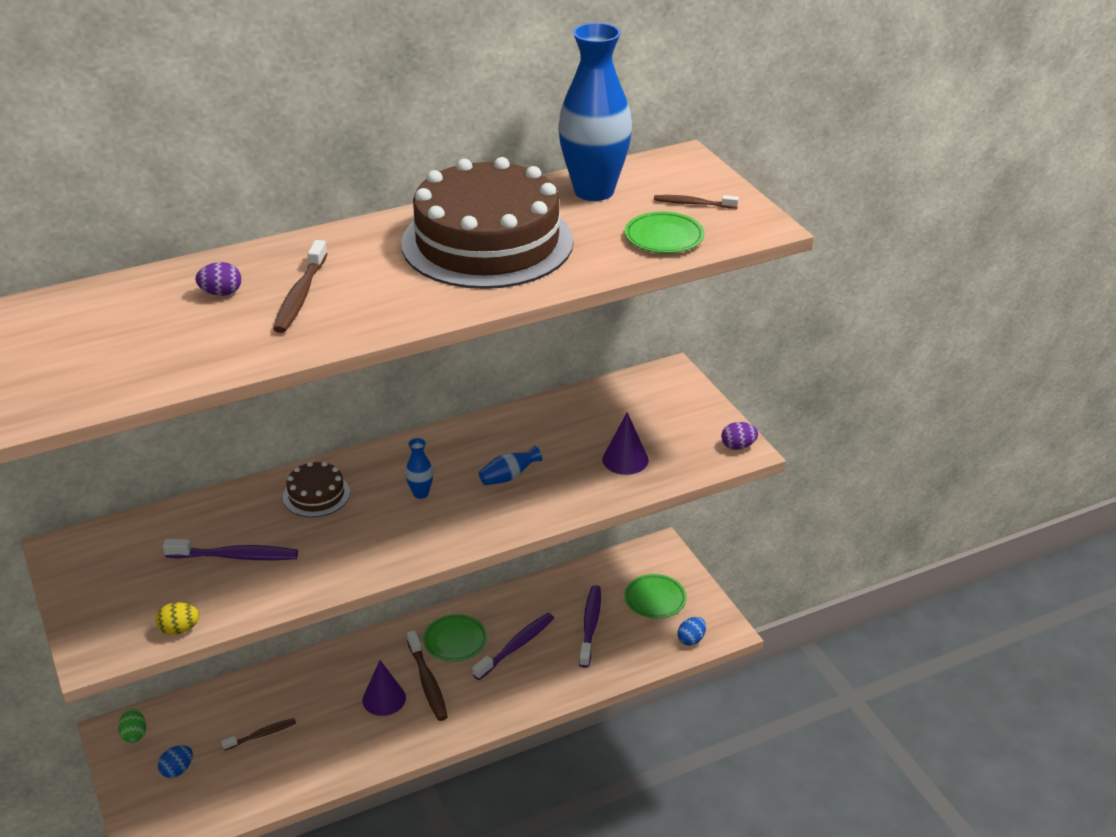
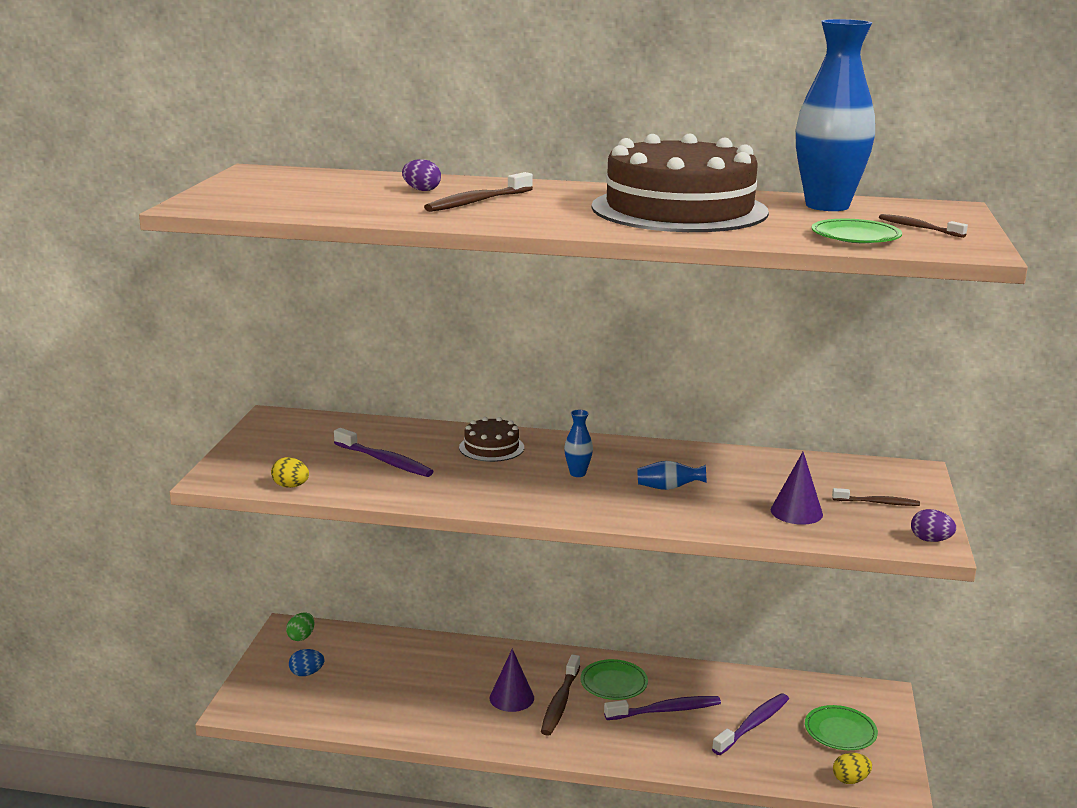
camera: 35 degrees right, 15 degrees down
(261, 735) = (390, 679): brown toothbrush -> brown toothbrush (877, 503)
(691, 639) = (850, 780): blue egg -> yellow egg

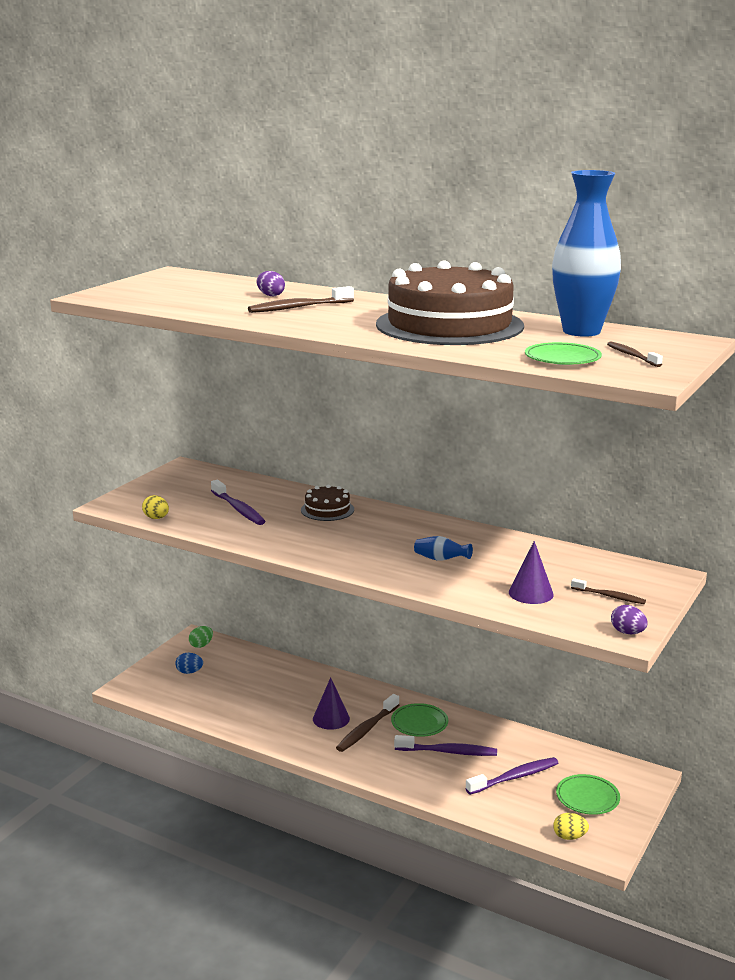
camera: 20 degrees right, 0 degrees up
(577, 473) = (377, 538): blue vase -> none

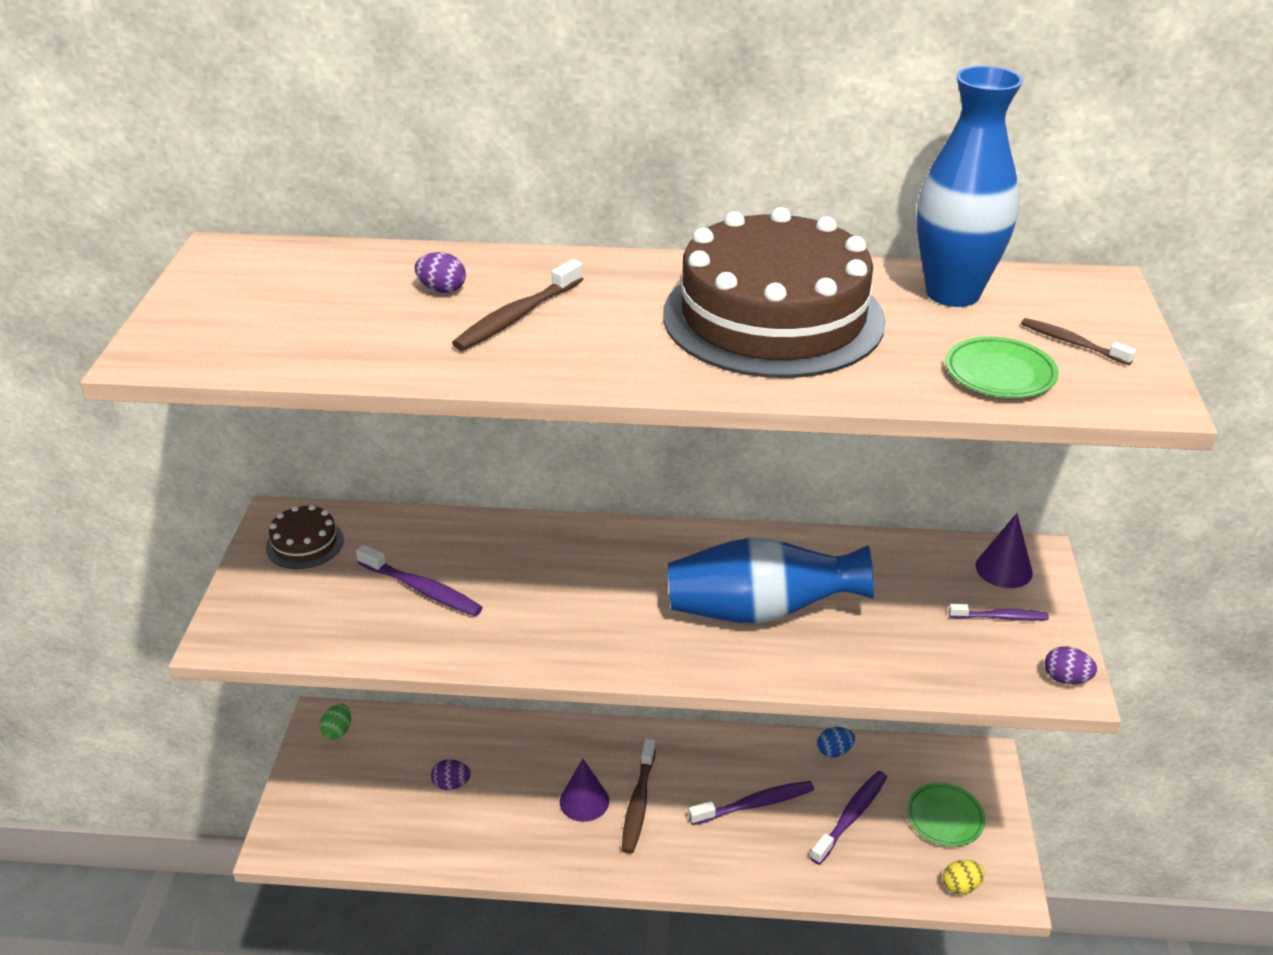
camera: 25 degrees left, 15 degrees up
(156, 518) = (315, 645): yellow egg -> none
(189, 672) = (350, 785): blue egg -> blue egg (834, 751)
(251, 688) = (451, 784): none -> purple egg
(327, 510) = (546, 554): brown cake -> brown cake (305, 543)
(419, 723) = (694, 769): green plate -> none
(441, 559) = (760, 611): blue vase -> blue vase, size x2.49
(531, 593) = (910, 642): purple cone -> purple cone (1003, 569)
(609, 596) = (1000, 617): brown toothbrush -> purple toothbrush

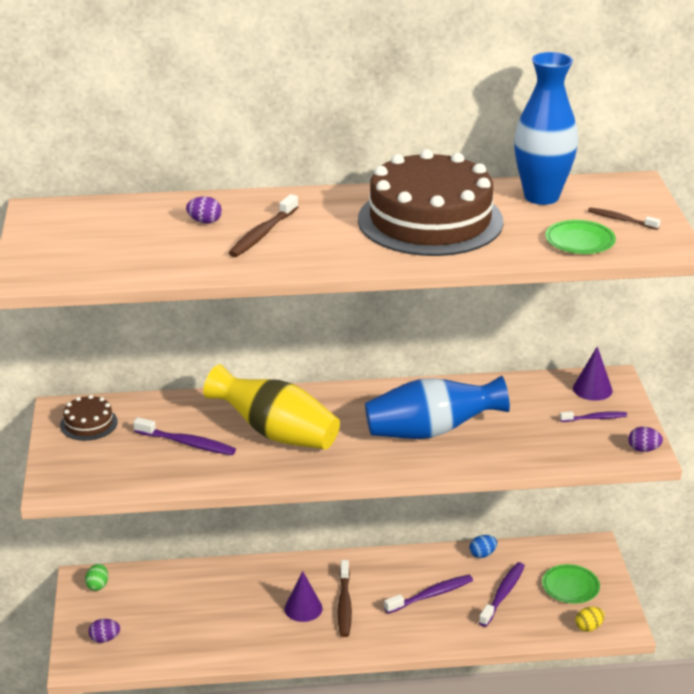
camera: 10 degrees left, 5 degrees down
(451, 784) = (198, 610): purple egg -> purple egg (105, 639)
(545, 588) = (275, 433): none -> yellow vase

